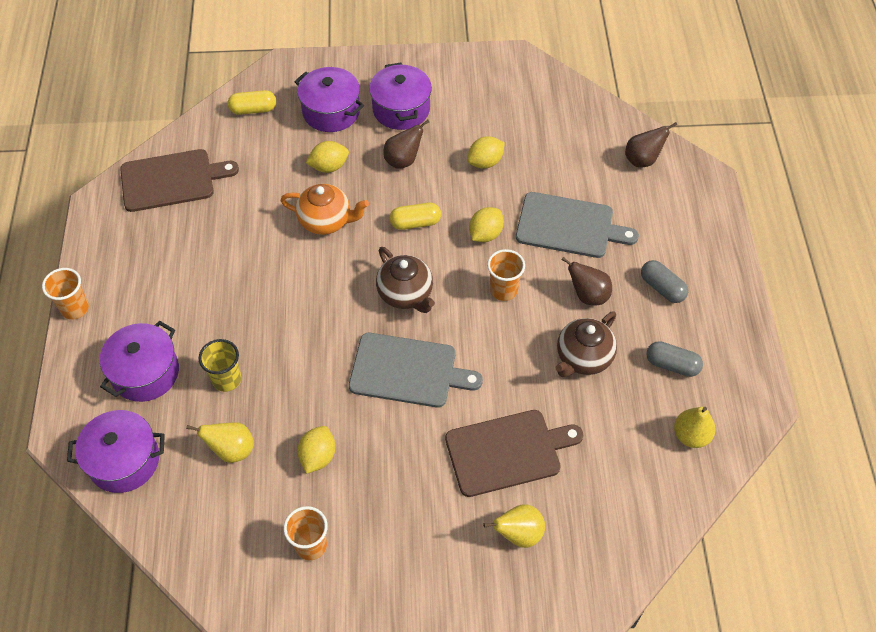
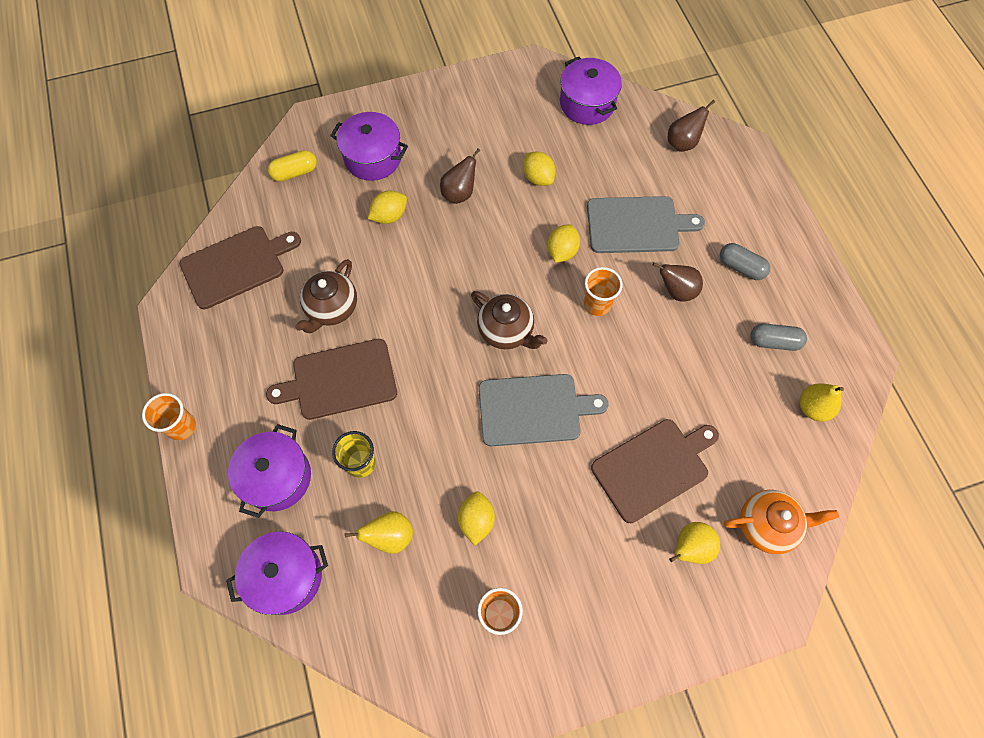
camera: 15 degrees left, 10 degrees up
(232, 301) = (340, 380): none -> brown cutting board
(326, 221) = (405, 273): orange teapot -> orange teapot (767, 525)
(401, 109) = (440, 140): purple pot -> purple pot (587, 103)
(415, 223) = (492, 255): yellow capsule -> none
(485, 162) = (538, 178): yellow lemon -> yellow lemon turned 75 degrees counterclockwise
(583, 358) = (692, 355): brown teapot -> brown teapot (331, 308)

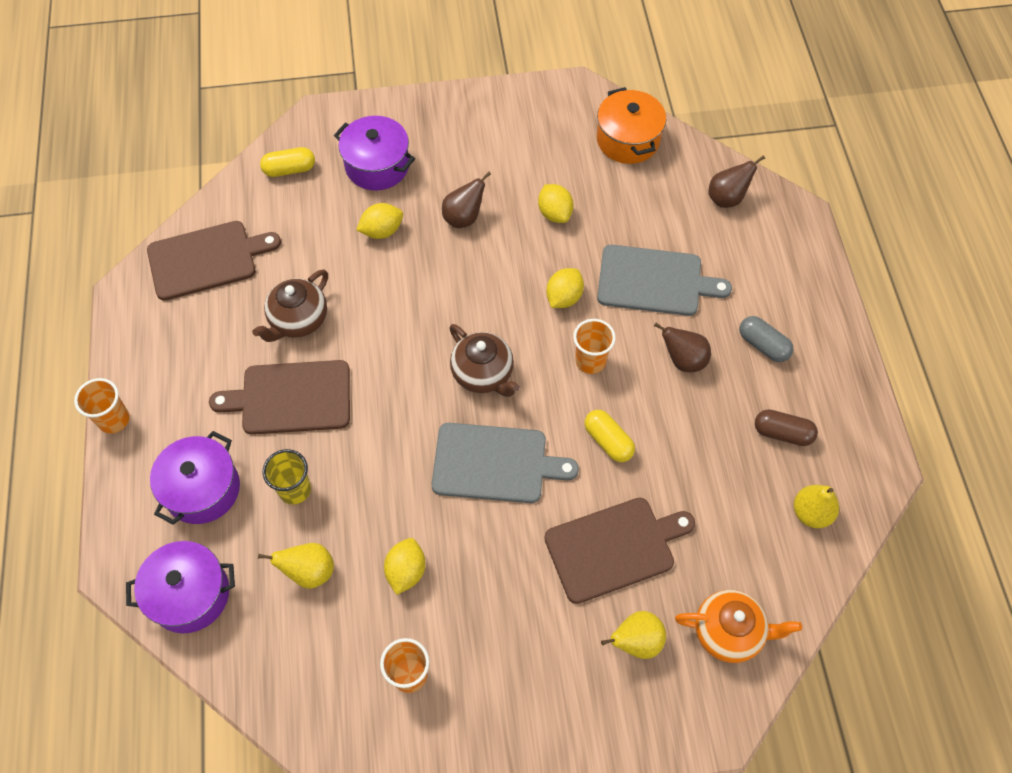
camera: 10 degrees right, 5 degrees down
(587, 103) = (628, 140): purple pot -> orange pot
(627, 373) = (608, 441): none -> yellow capsule
(774, 341) = (782, 433): grey capsule -> brown capsule

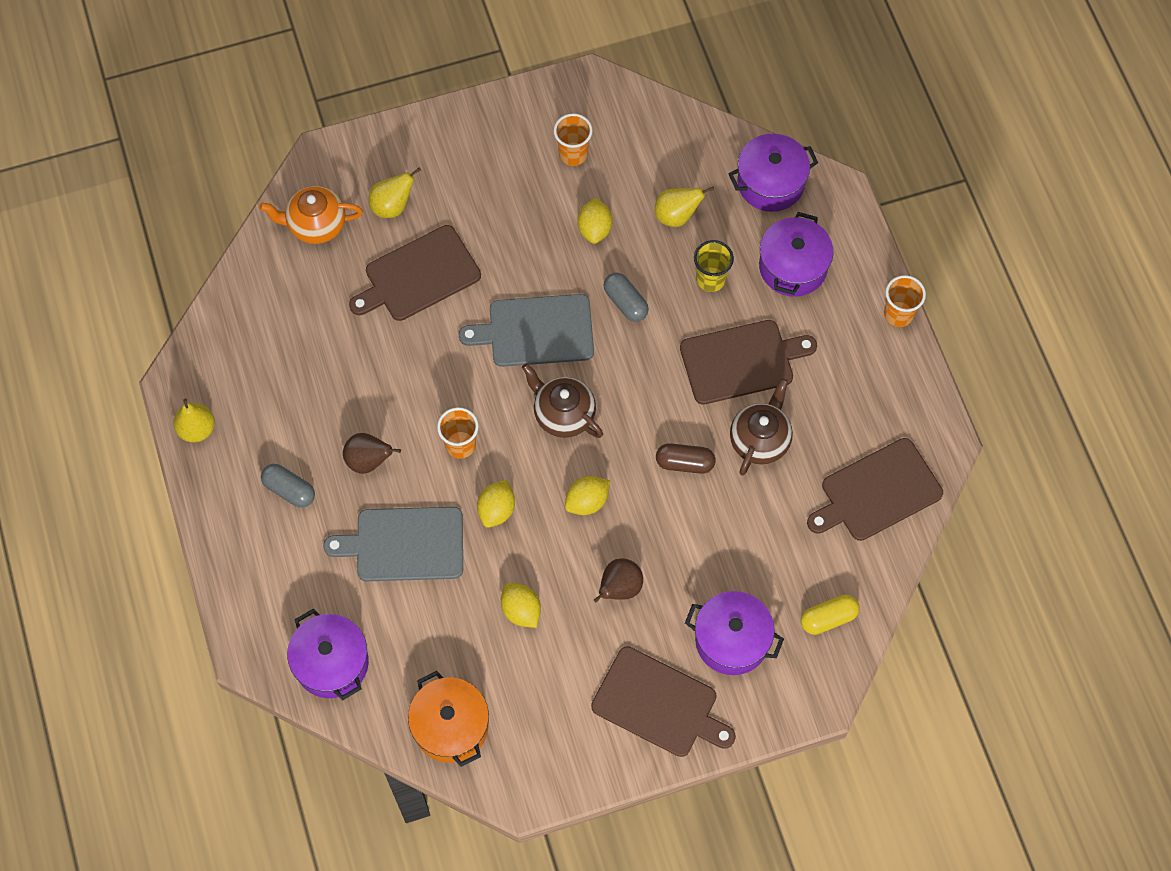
camera: 170 degrees right, 5 degrees up
(382, 231) = (704, 557): yellow lemon -> yellow lemon (587, 501)
(393, 479) = (625, 302): none -> grey capsule
(451, 130) = (659, 704): none -> brown cutting board
(608, 441) = (434, 368): yellow capsule -> none
(727, 198) = (331, 663): brown pear -> purple pot
(782, 433) = (270, 402): brown capsule -> brown capsule (685, 463)
(811, 513) = (245, 333): yellow pear -> yellow pear (197, 429)

